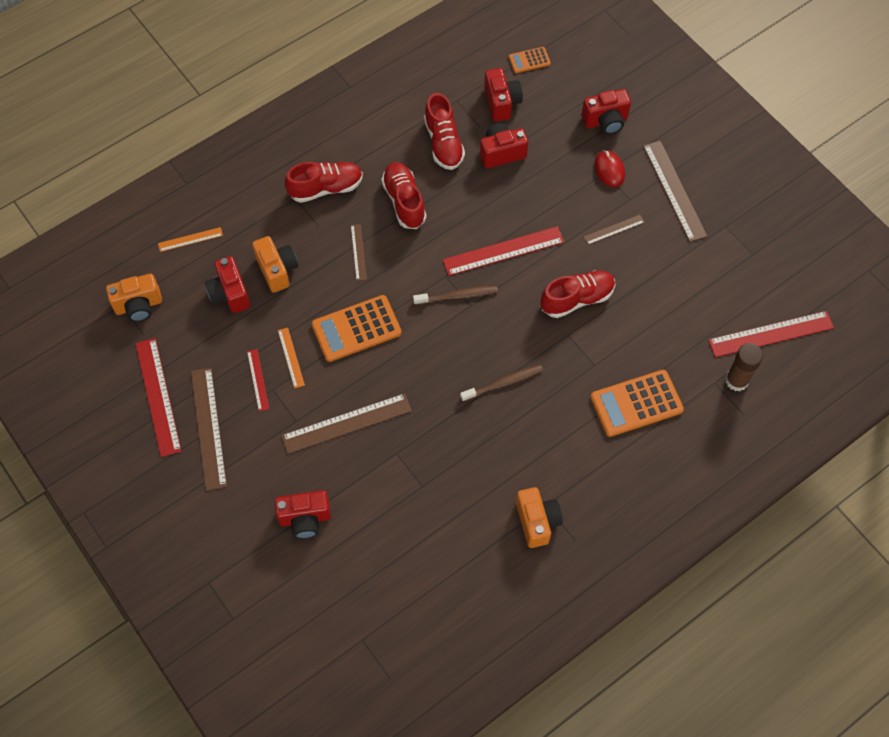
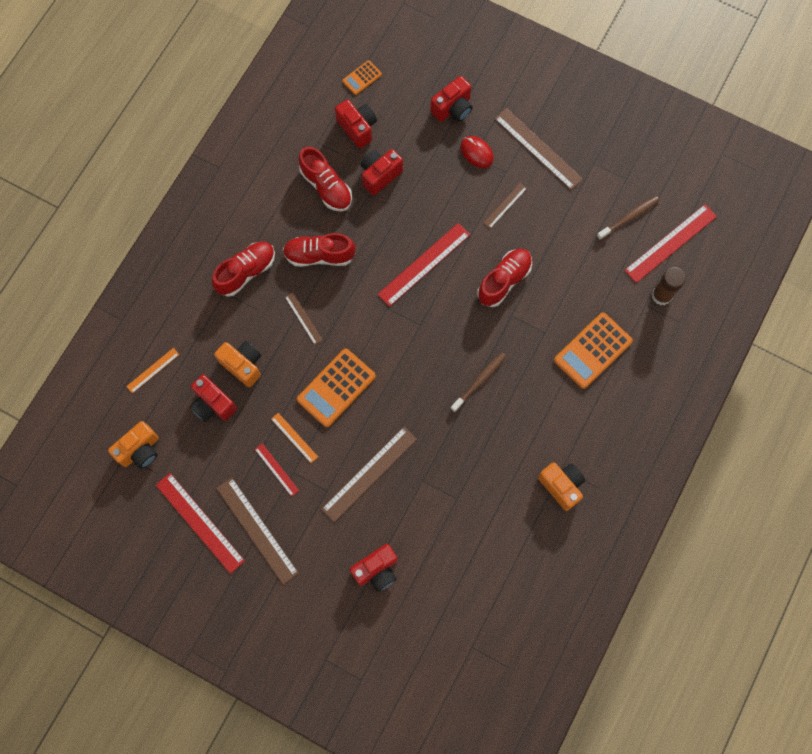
camera: 25 degrees left, 10 degrees up
(404, 201) = (319, 255): red shoe -> red shoe turned 45 degrees counterclockwise
(457, 296) = (405, 321): brown toothbrush -> brown toothbrush (629, 217)

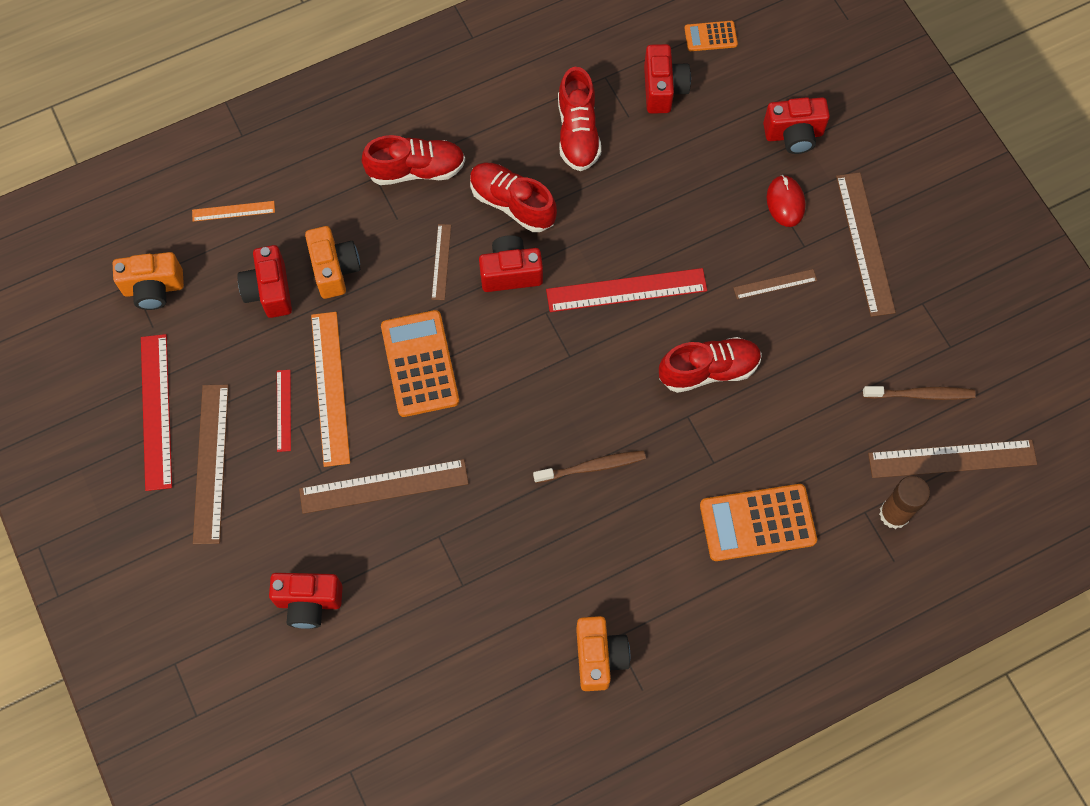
camera: 35 degrees right, 5 degrees down
(294, 437) = (330, 388): orange ruler -> orange ruler, size x1.90
(336, 388) = (419, 364): orange calculator -> orange calculator turned 90 degrees clockwise
(380, 175) = (650, 157): red camera -> red camera (510, 273)
(670, 243) = (952, 459): red ruler -> brown ruler

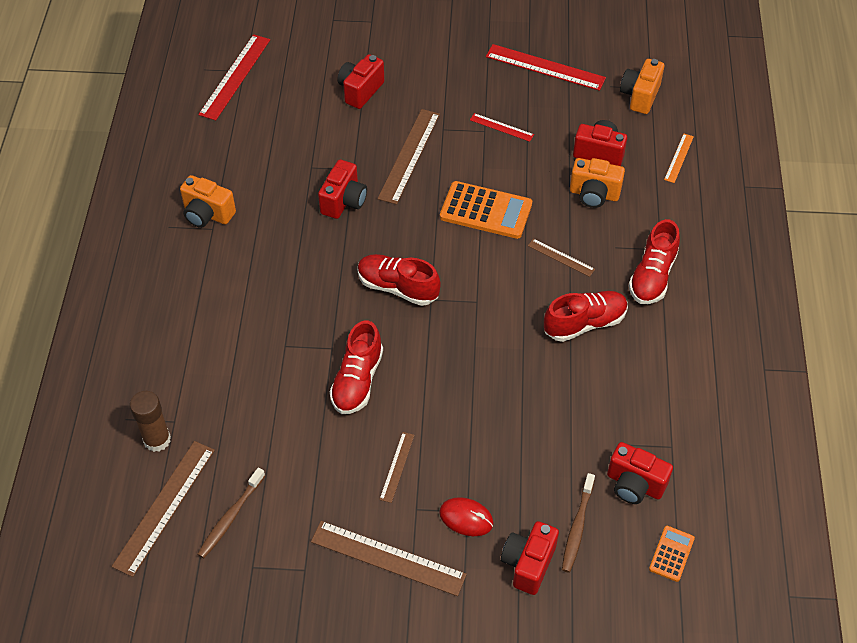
camera: 120 degrees right, 15 degrees down
(211, 463) = (489, 80): brown ruler -> none
(330, 388) = (501, 156): orange ruler -> none
(510, 273) = (524, 295): red camera -> red camera (344, 201)
(577, 132) = (626, 399): red shoe -> red shoe (398, 287)
(592, 467) = (337, 272): brown toothbrush -> brown toothbrush (577, 527)
(626, 290) = (460, 361): red ruler -> red ruler (235, 76)
(757, 523) = (221, 348): orange calculator -> none

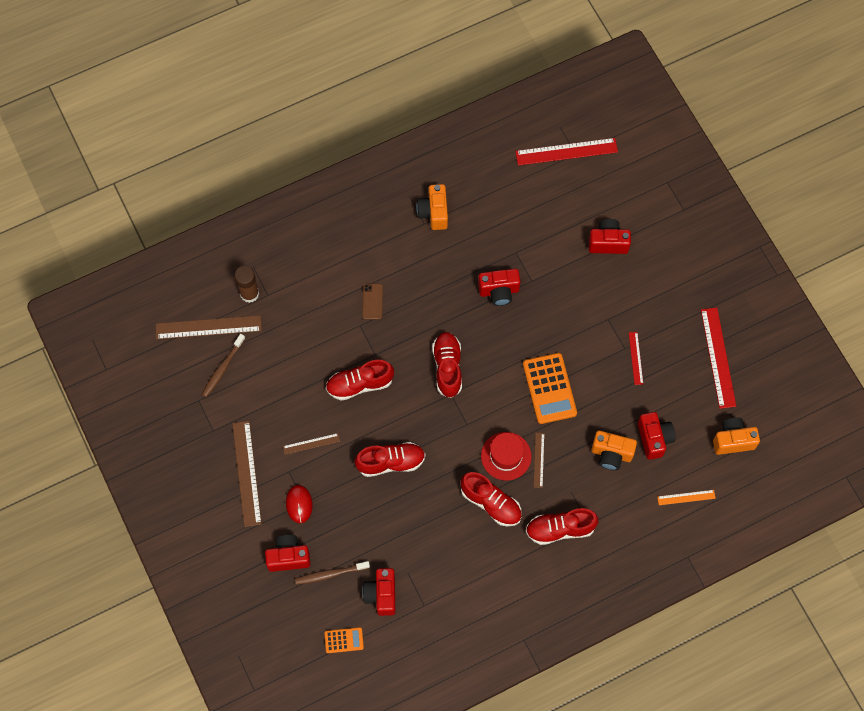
camera: 60 degrees right, 15 degrees up
(230, 517) = (222, 368): brown toothbrush -> brown toothbrush turned 60 degrees counterclockwise
(266, 319) = (372, 301): none -> brown phone
(409, 155) = (567, 310): brown ruler -> none
(474, 396) = (390, 462): none -> red shoe
(538, 284) = (506, 456): none -> red hat
(594, 194) = (611, 454): orange camera -> orange camera turned 60 degrees counterclockwise

